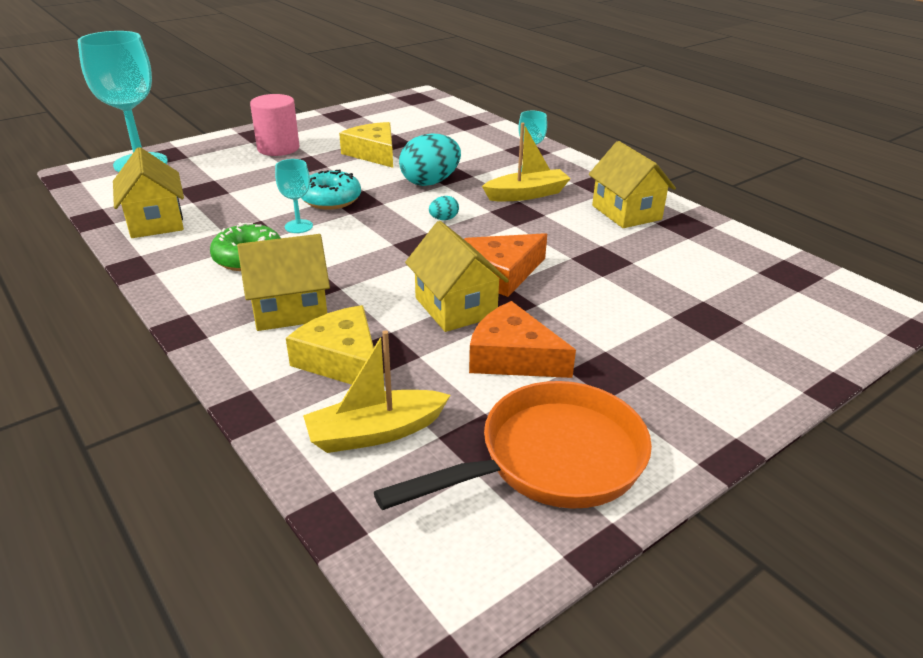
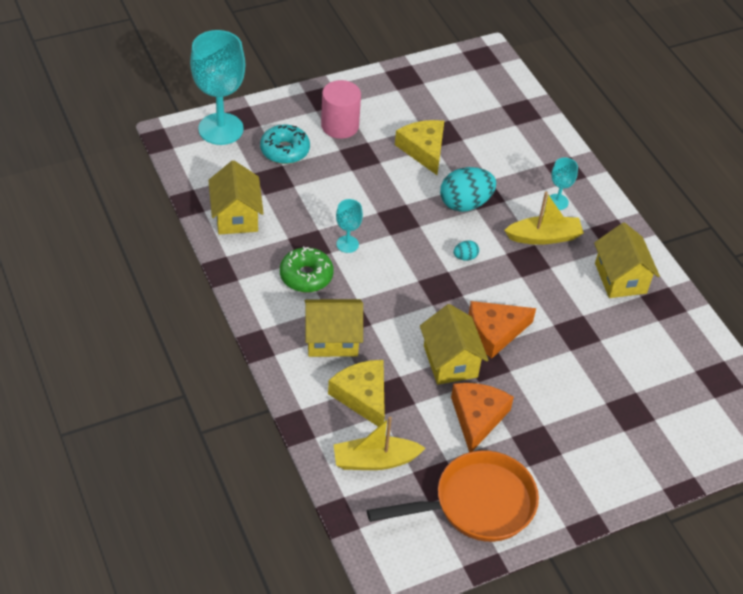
camera: 10 degrees right, 15 degrees up
(331, 199) = (377, 213): turquoise donut -> turquoise donut (285, 150)
(512, 357) = (477, 417): orange cheese -> orange cheese turned 60 degrees clockwise

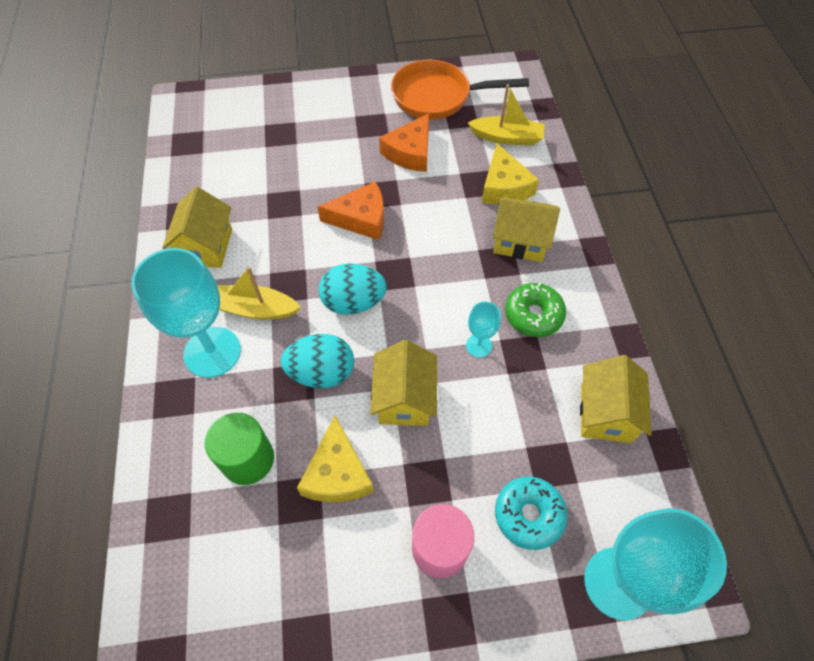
camera: 160 degrees left, 10 degrees up
(450, 361) = (414, 200): yellow house -> yellow house (404, 398)
(465, 257) = (353, 302): turquoise egg -> turquoise egg, size x2.22
(489, 146) = (248, 459): none -> green cylinder
(557, 202) = (212, 352): turquoise goblet -> turquoise goblet, size x2.14

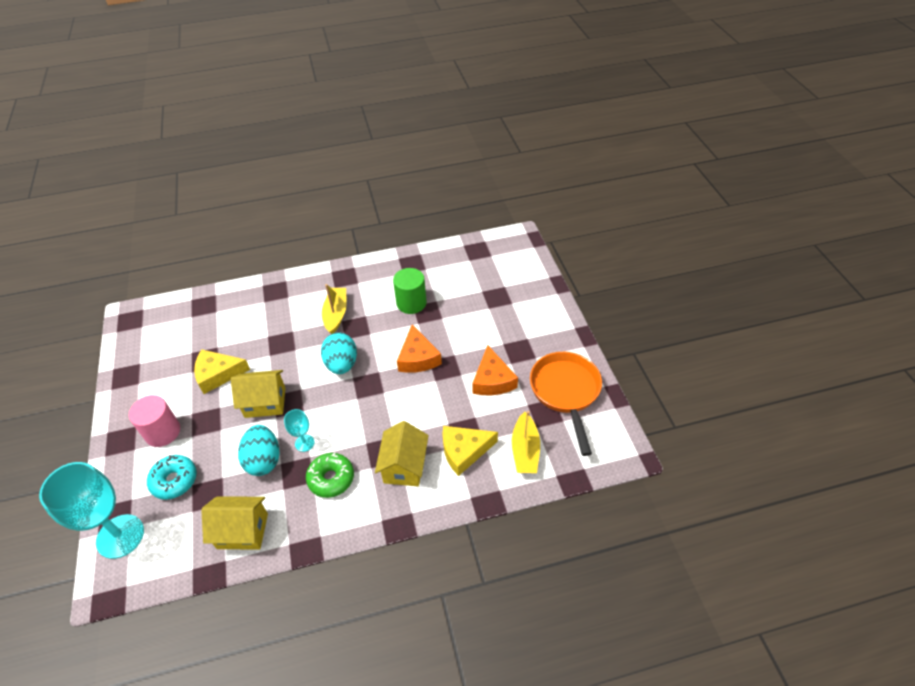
camera: 85 degrees right, 10 degrees down
(206, 246) = (385, 280): yellow house -> none
(212, 352) = (304, 301): turquoise goblet -> none
(248, 459) = (232, 331): green cylinder -> green cylinder (411, 303)
(322, 373) = (287, 356): turquoise egg -> turquoise egg (264, 460)
(410, 152) = (492, 380): orange cheese -> orange cheese turned 120 degrees counterclockwise

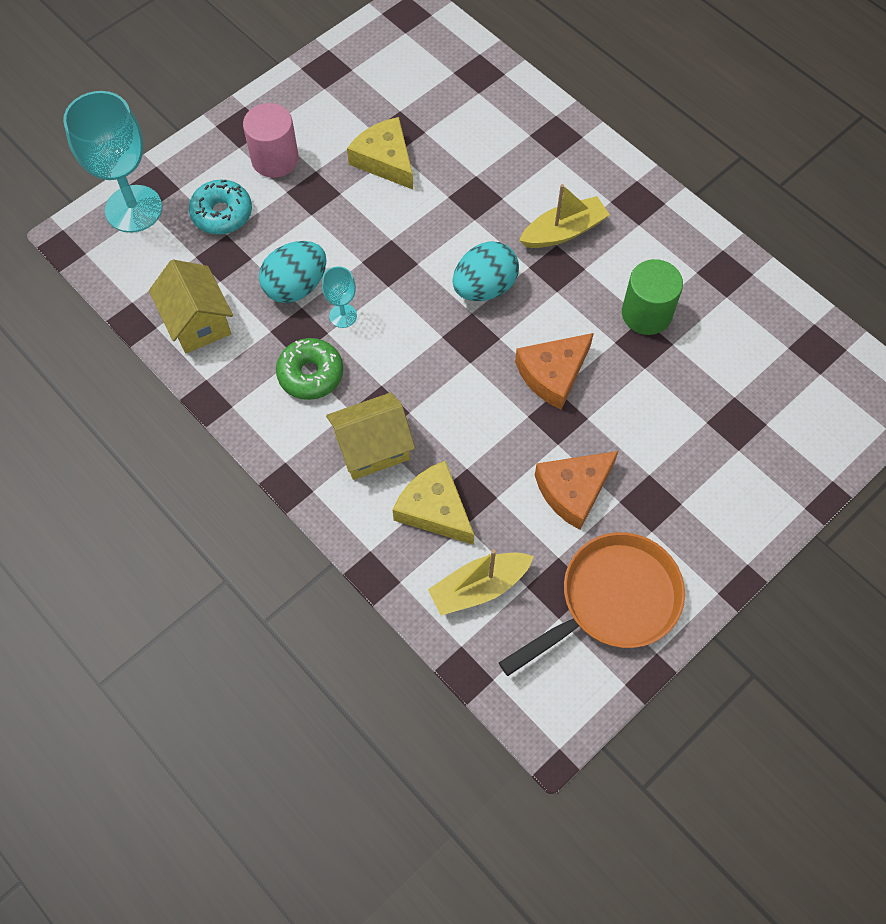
camera: 60 degrees right, 15 degrees up
(265, 402) = (375, 237): yellow house -> none

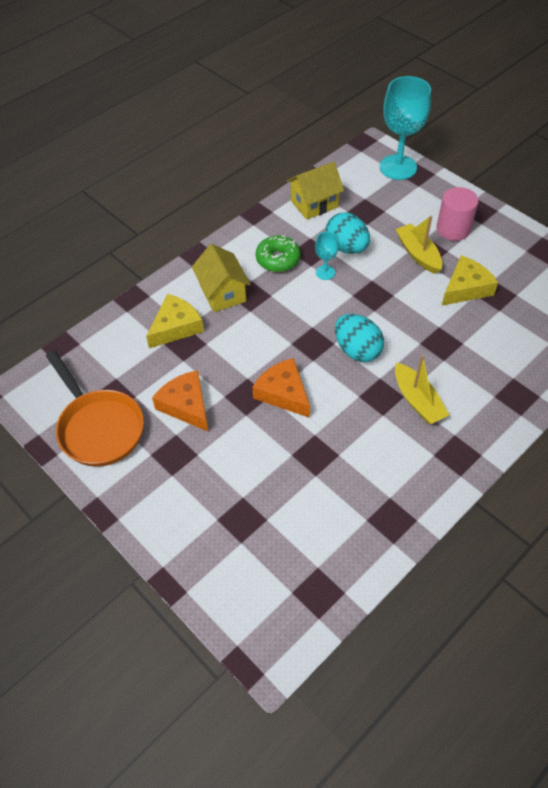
camera: 90 degrees right, 10 degrees down
(222, 214) = (401, 207): turquoise donut -> none
(479, 587) = (118, 352): yellow boat -> yellow boat (418, 254)
(646, 313) = (343, 457): green cylinder -> none

